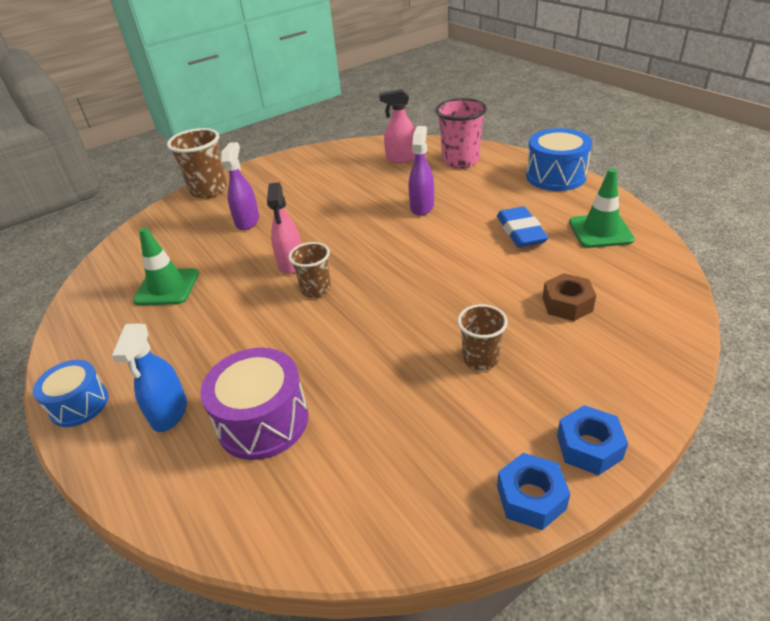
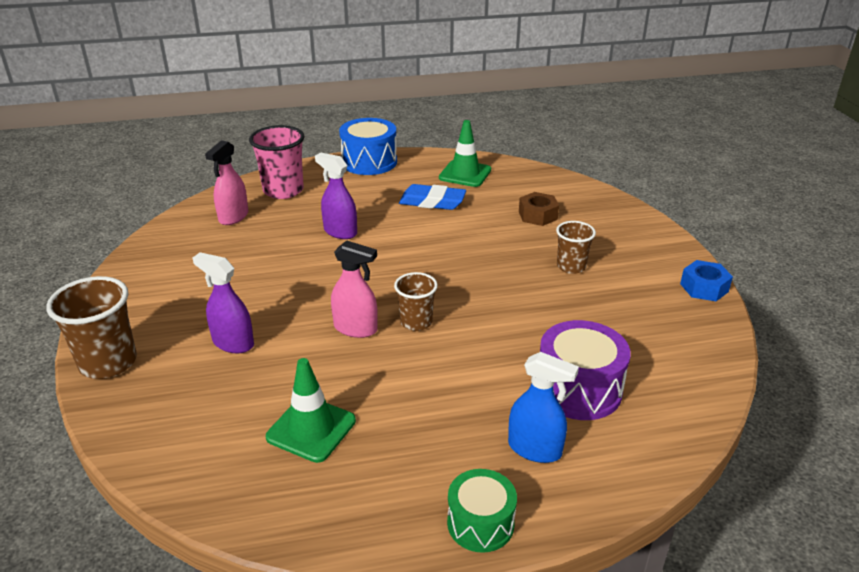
camera: 70 degrees left, 5 degrees down
(79, 404) = (480, 523): blue drum -> green drum
(589, 447) = (673, 255): blue nut -> none

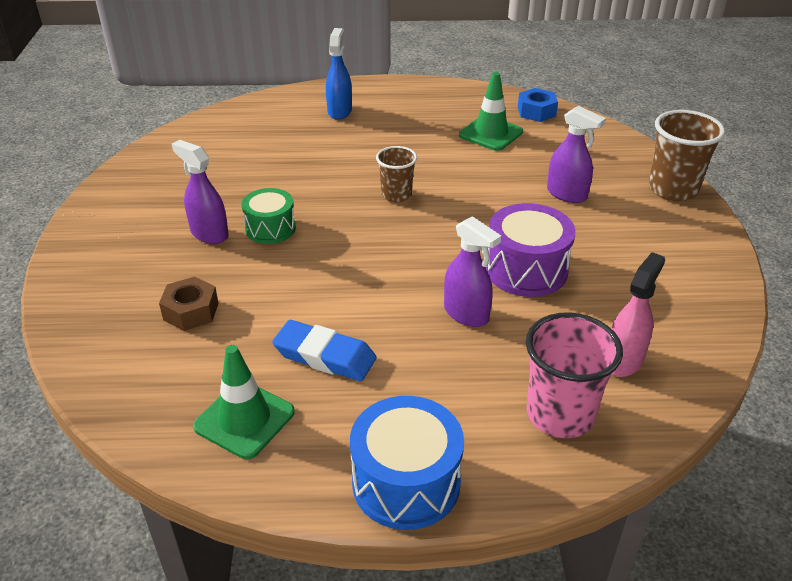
camera: 170 degrees left, 5 degrees up
(356, 328) = (454, 195): pink spray bottle -> none
(480, 523) = (389, 87): green drum -> green drum (270, 228)
(535, 449) = (339, 111): blue spray bottle -> blue spray bottle turned 60 degrees clockwise
(571, 266) = (209, 234): brown cup -> purple spray bottle
(578, 389) = (286, 137): purple drum -> purple drum (526, 270)
(704, 288) = (99, 198): blue nut -> blue nut (536, 112)

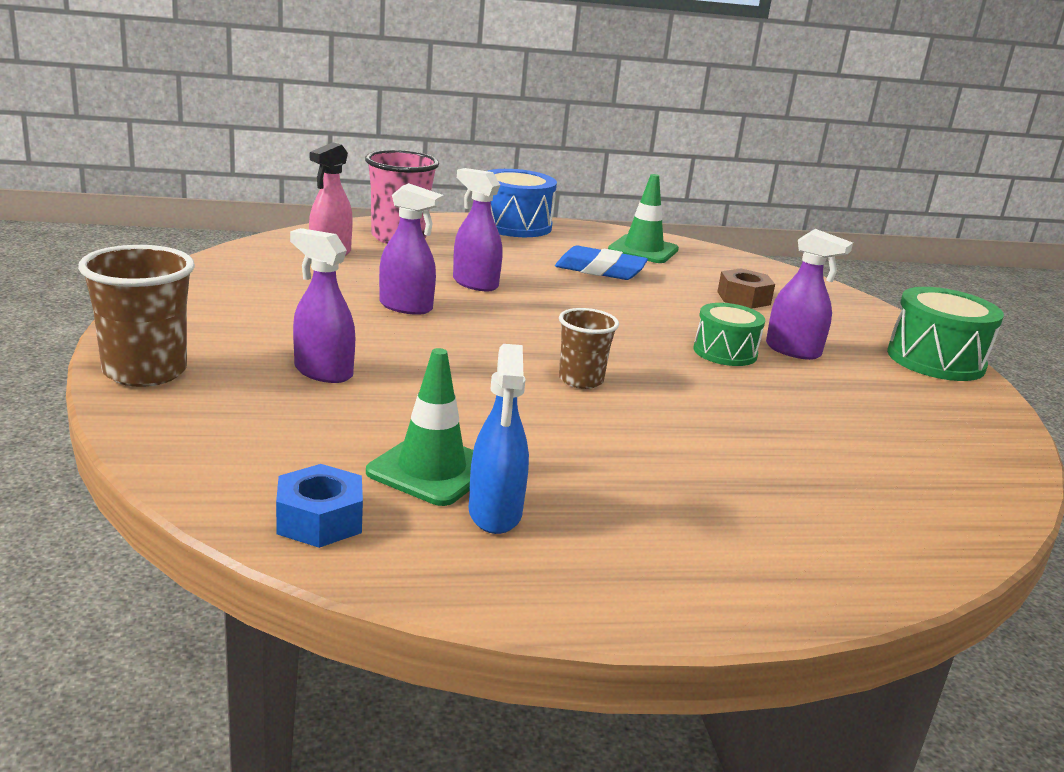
camera: 170 degrees right, 15 degrees down
(91, 229) = (935, 360): none -> green drum
(339, 111) = (757, 527): blue spray bottle -> blue spray bottle (495, 513)
(526, 270) = (406, 307): purple drum -> purple spray bottle

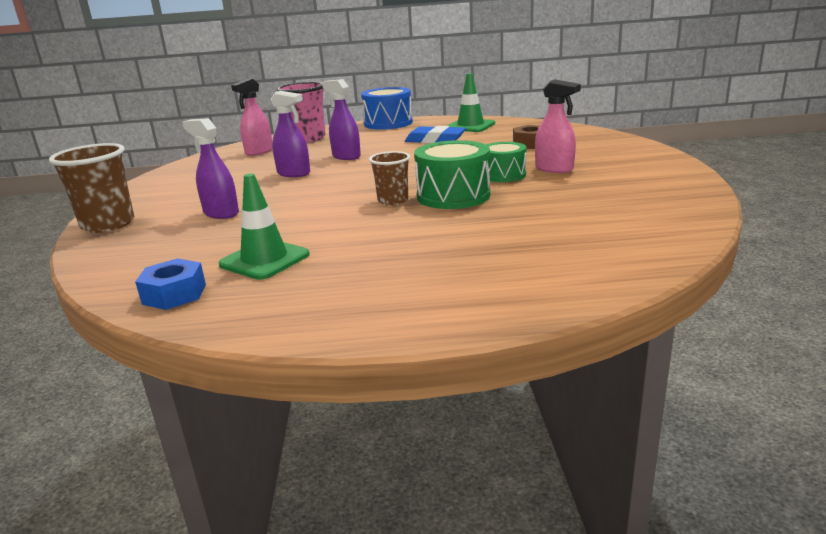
camera: 10 degrees right, 0 degrees up
(495, 513) = (295, 280): blue spray bottle -> none
(793, 351) = (554, 169): purple spray bottle -> pink spray bottle
(935, 360) = (660, 163): green drum -> green drum (453, 196)

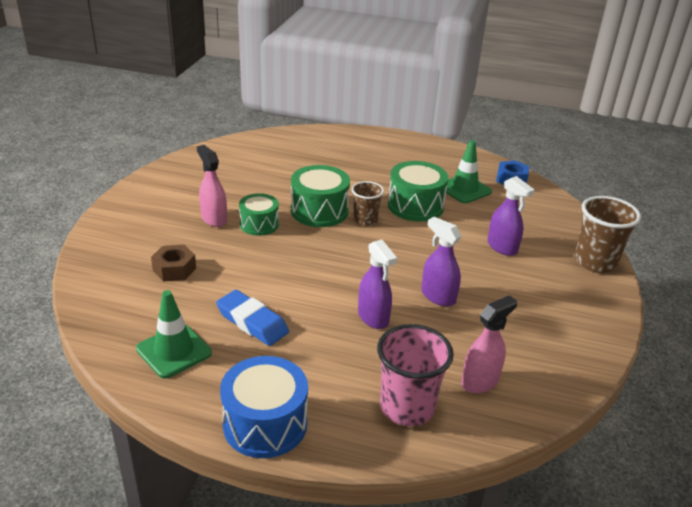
camera: 165 degrees left, 10 degrees up
(336, 225) = (415, 206): none -> green drum

